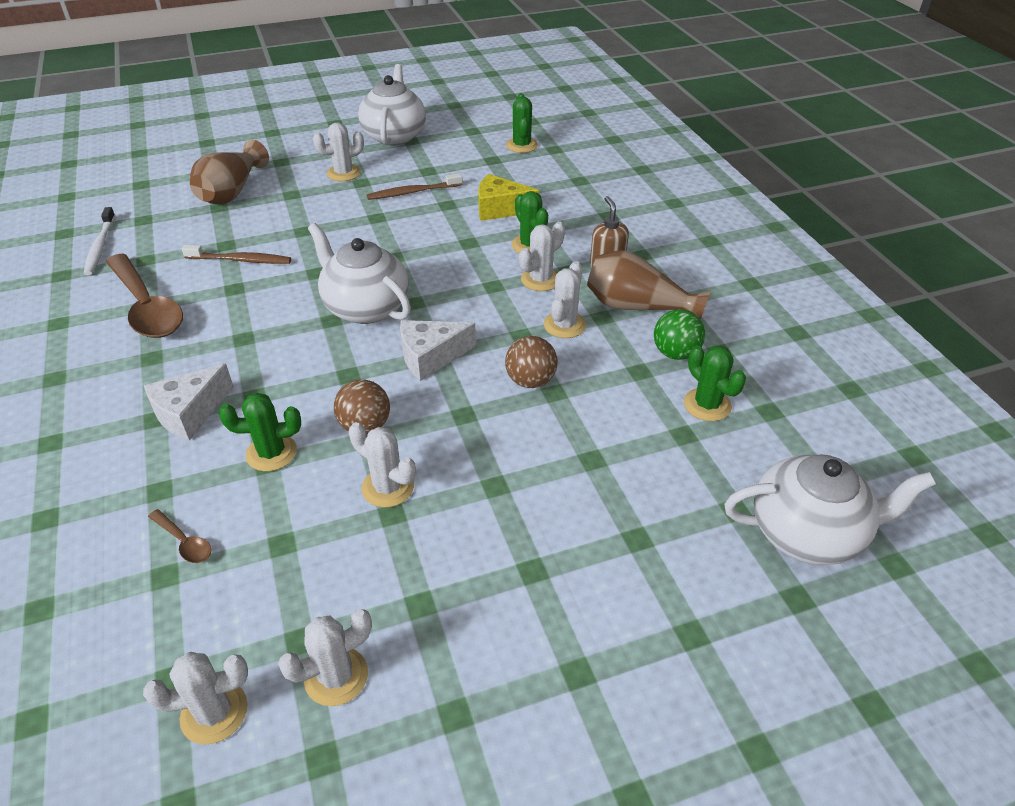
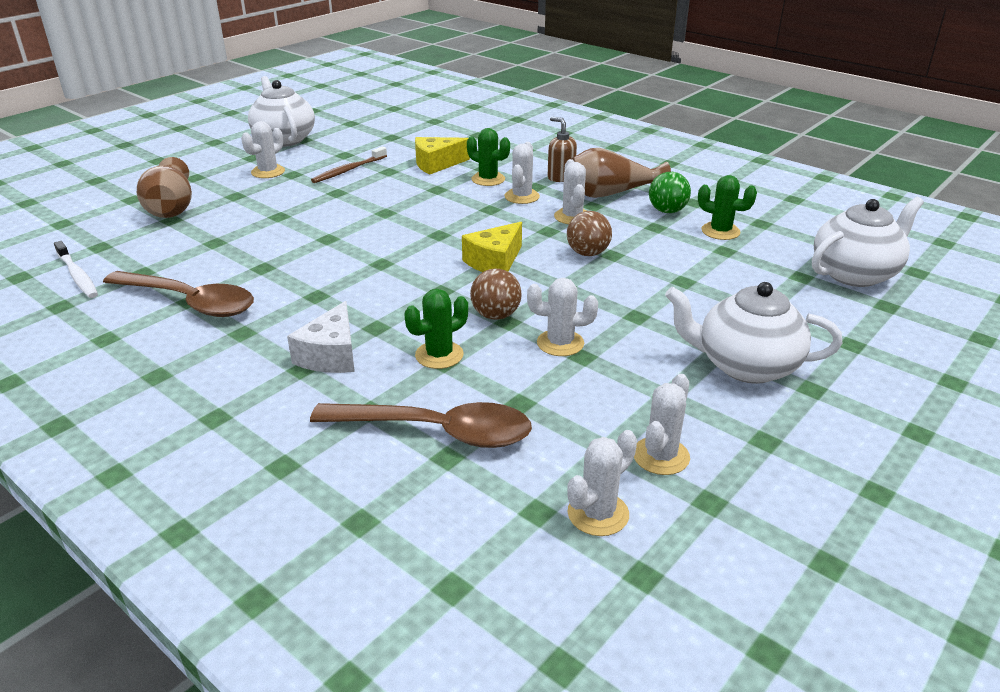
camera: 30 degrees left, 10 degrees down
(184, 542) = (437, 431): brown spoon -> brown spoon, size x2.39
(241, 260) = (244, 248): brown toothbrush -> none
(365, 307) = (401, 248): white teapot -> white teapot (745, 366)
(431, 357) = (495, 262): white cheese -> yellow cheese
(521, 145) = (405, 124): green cactus -> none

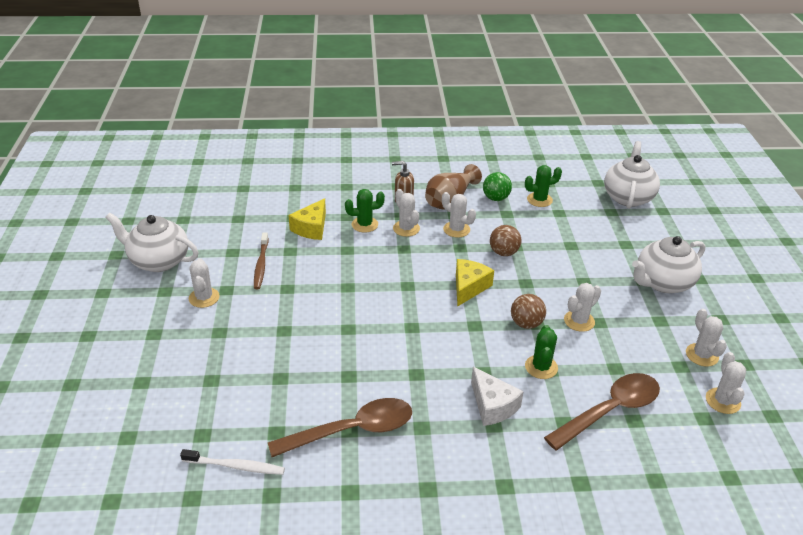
camera: 45 degrees left, 5 degrees up
(171, 207) = (190, 370): brown vase -> none
(495, 262) = (469, 287): yellow cheese -> yellow cheese turned 150 degrees counterclockwise

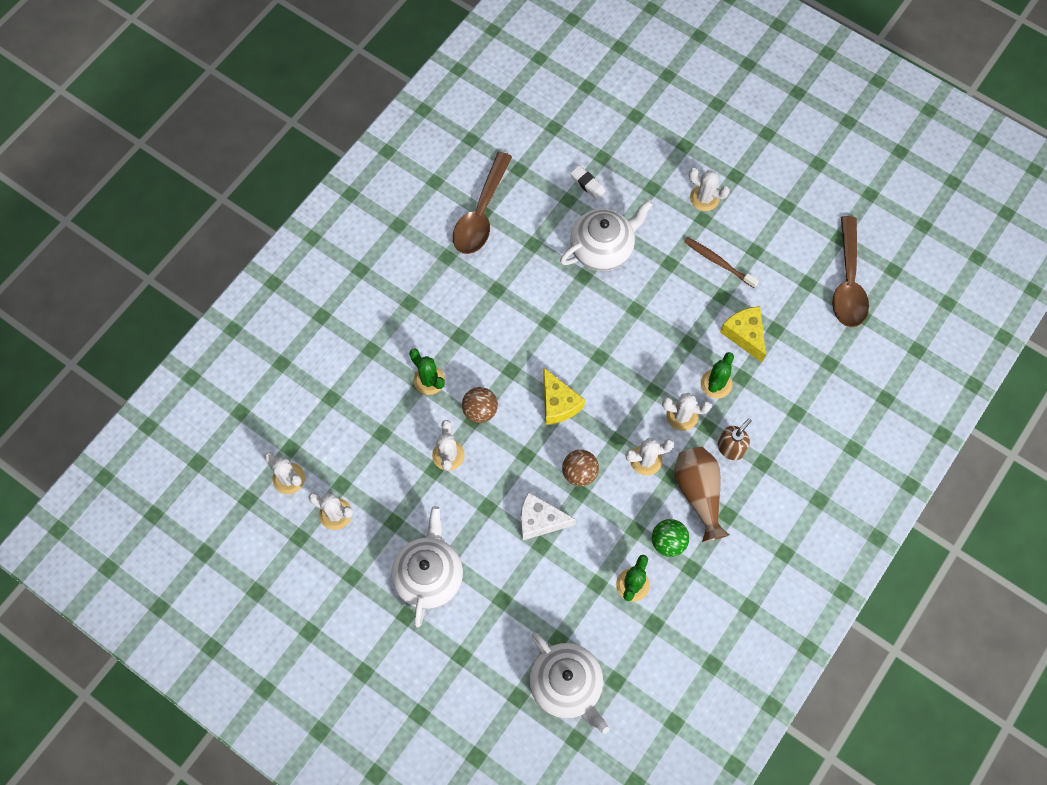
camera: 130 degrees right, 30 degrees up
(158, 261) = (783, 190): white teapot -> white teapot (602, 249)
(236, 466) = (509, 132): white toothbrush -> none
(251, 374) = (587, 184): none -> white eraser
(492, 405) = (425, 316): white cheese -> white cheese (540, 520)
(610, 410) = (352, 390): brown spoon -> brown spoon (848, 282)

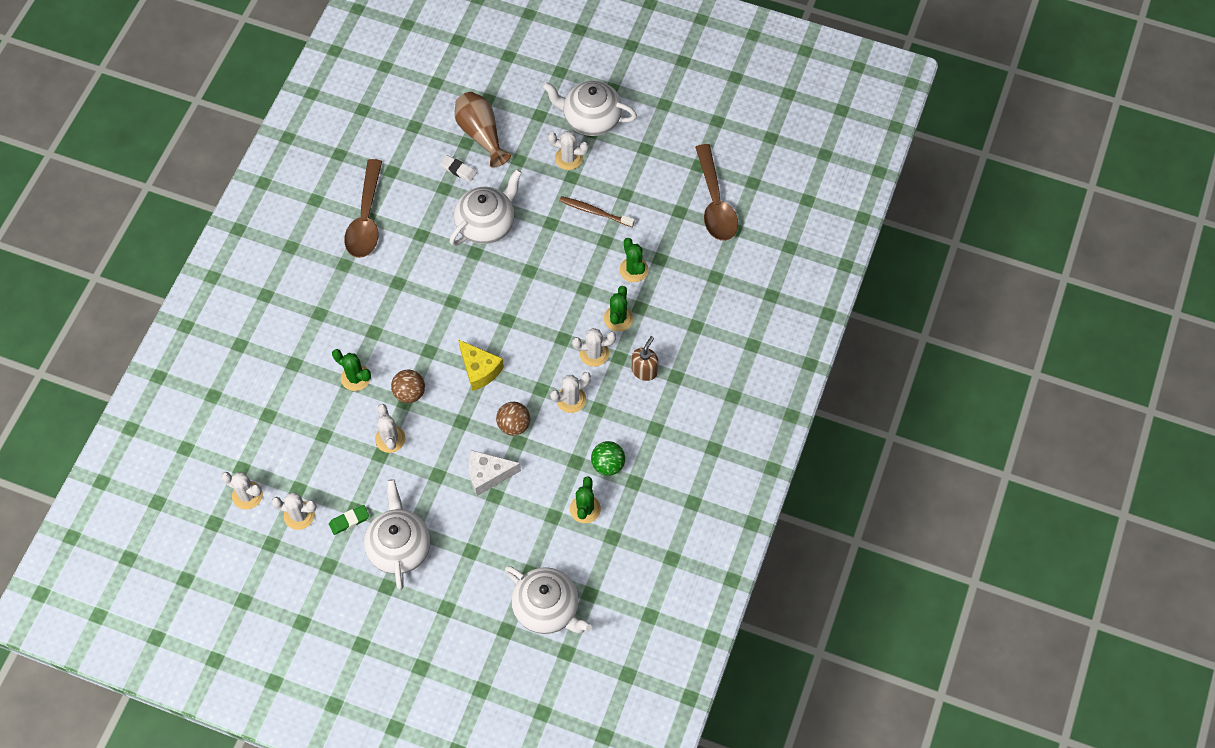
camera: 15 degrees left, 5 degrees down
(385, 533) = (349, 521): none -> green eraser
(698, 494) = (625, 417): brown vase -> brown vase (481, 134)
(737, 162) = (591, 119): none -> white teapot
(745, 335) = (633, 270): yellow cheese -> green cactus

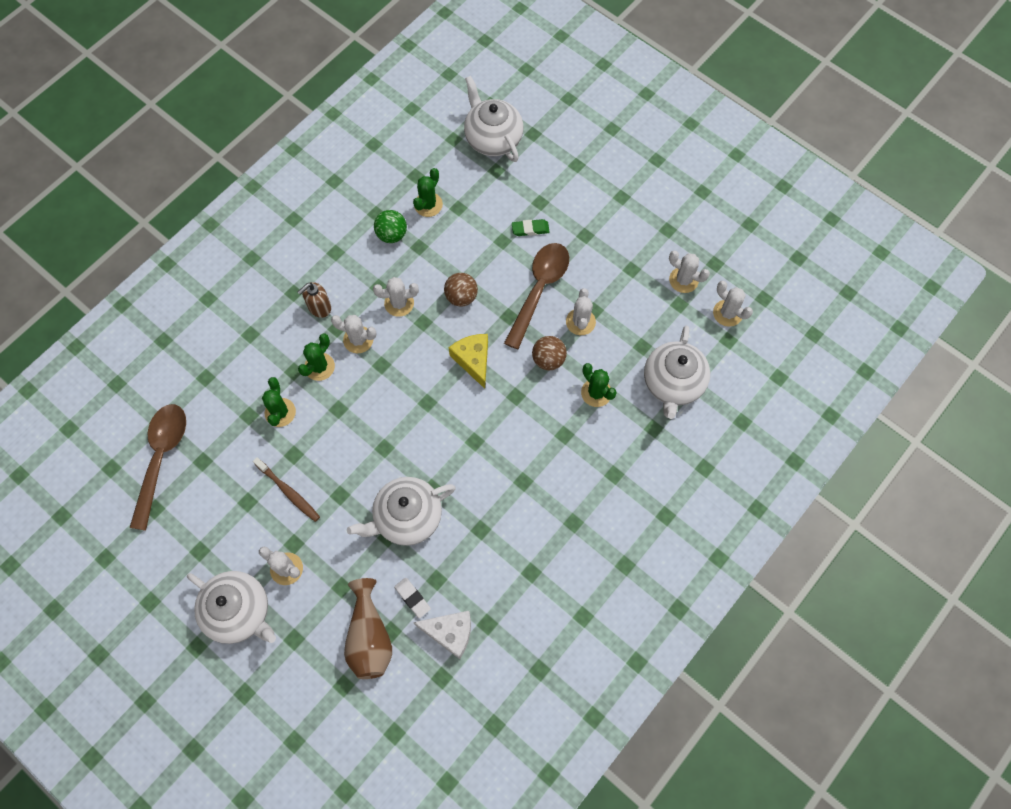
camera: 160 degrees left, 5 degrees up
(349, 521) = (639, 261): green eraser -> green eraser (530, 229)
(366, 219) = (533, 571): brown spoon -> brown spoon (539, 289)
(399, 547) = (601, 224): white teapot -> white teapot (673, 383)
(488, 475) = (501, 260): white cheese -> white cheese (450, 633)

